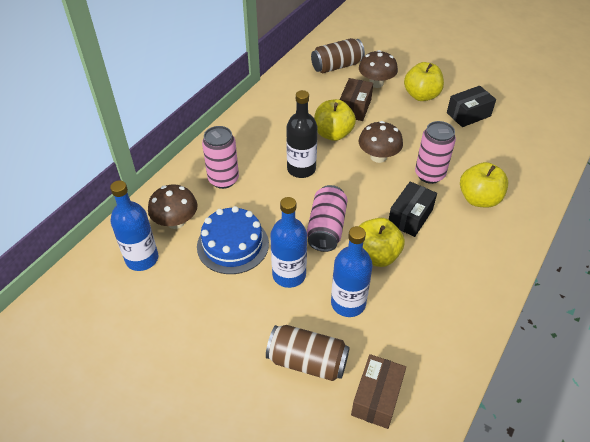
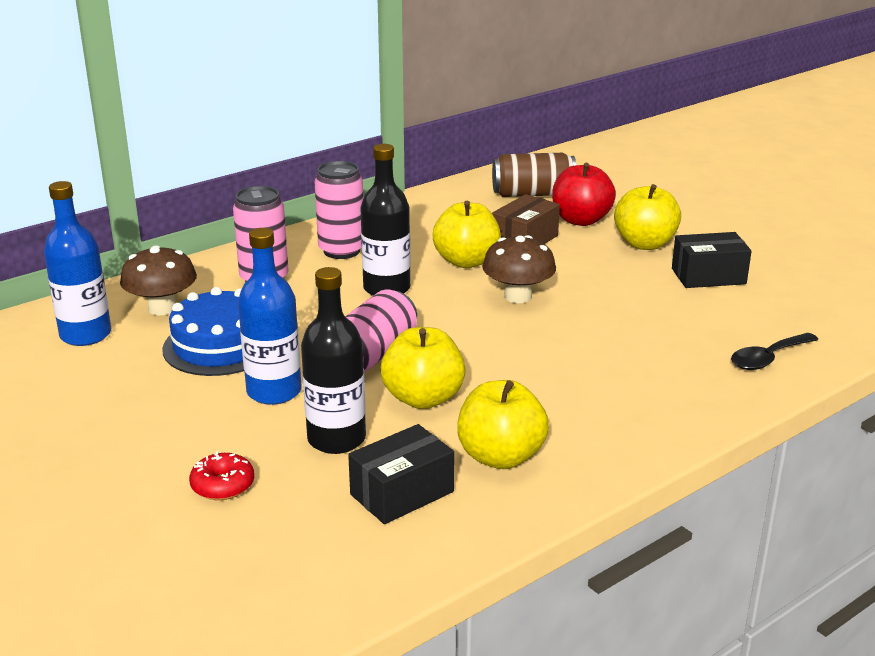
camera: 20 degrees right, 20 degrees down
(307, 361) = (223, 485): brown can -> red donut
(348, 303) = (336, 439): blue bottle -> black bottle
(376, 83) = (581, 220): brown mushroom -> red apple
(376, 397) = (293, 548): brown box -> none
(410, 217) = (514, 368): black box -> black box (402, 493)
(429, 174) = (585, 329): pink can -> pink can (341, 251)
(479, 199) = (647, 370): yellow apple -> yellow apple (500, 457)
(532, 172) = (768, 358): none -> black spoon

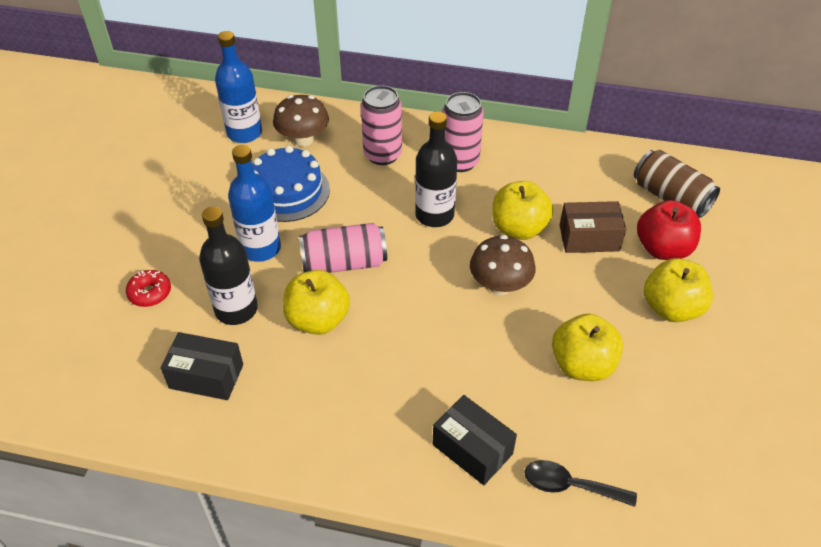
camera: 50 degrees right, 20 degrees up
(500, 457) = (286, 400): yellow apple -> yellow apple (582, 365)
(708, 276) = (664, 377): black box -> black box (472, 449)

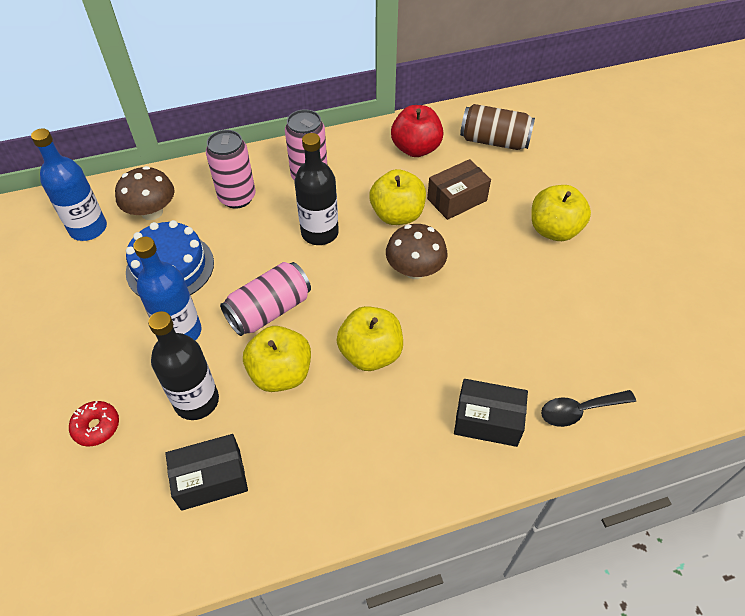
camera: 30 degrees left, 5 degrees up
(582, 365) = (522, 307): yellow apple -> yellow apple (370, 353)
(663, 249) = (516, 185): red apple -> red apple (416, 149)

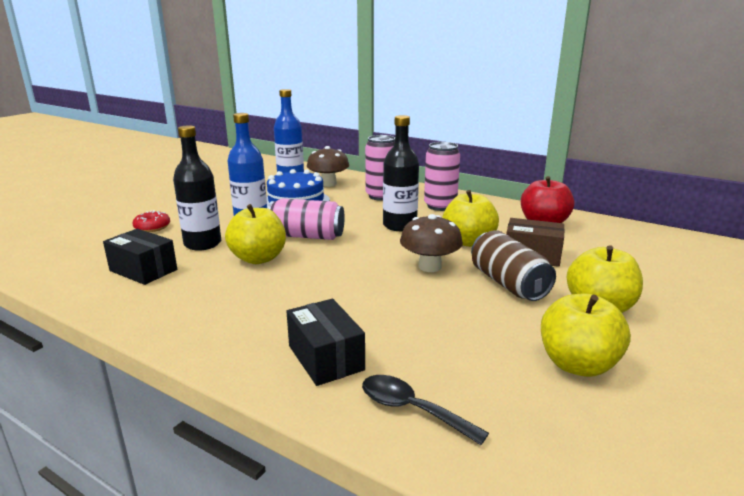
camera: 50 degrees right, 30 degrees down
(370, 353) = (322, 281): yellow apple -> yellow apple (577, 364)
(494, 141) = (626, 246): brown can -> brown can (508, 284)

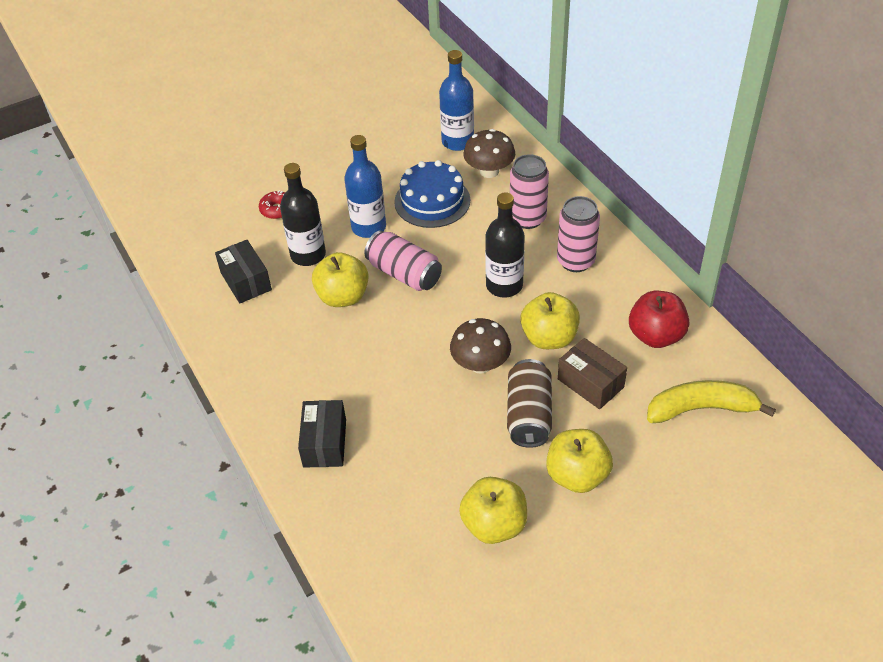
camera: 30 degrees right, 25 degrees up
(412, 409) = (348, 513): black spoon -> none
(629, 248) = (701, 409): none -> yellow banana

